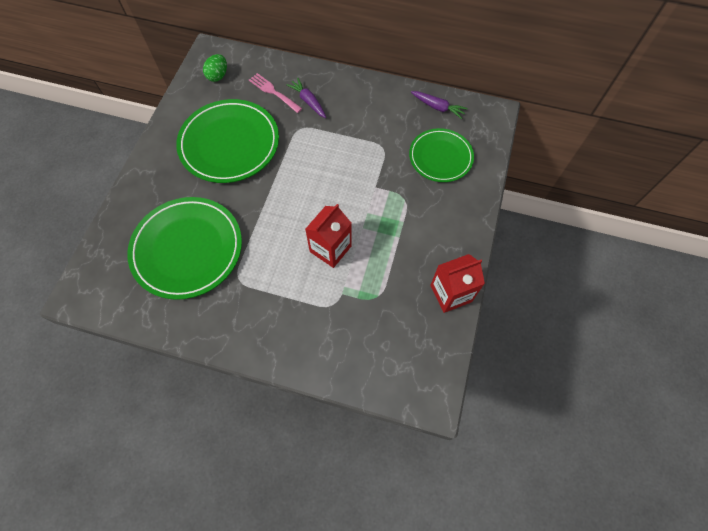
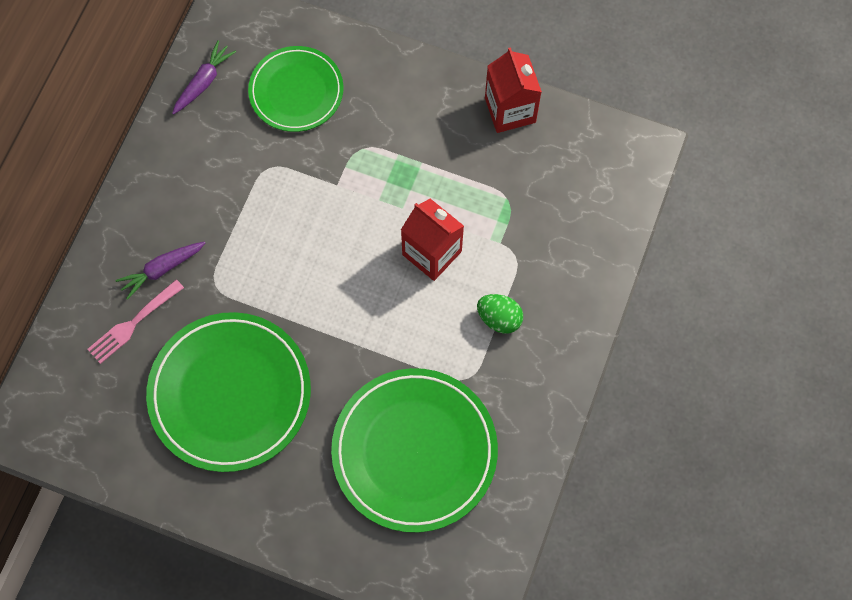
camera: 85 degrees left, 5 degrees up
(218, 76) = (81, 415): green egg -> green egg (499, 318)

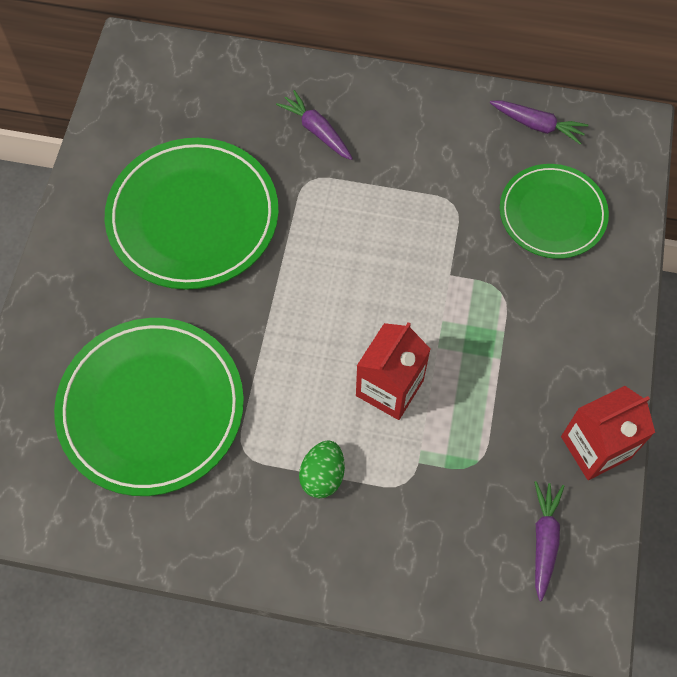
camera: 80 degrees right, 5 degrees down
(133, 323) = (254, 118): pink fork -> none
(577, 164) = (544, 539): none -> purple carrot

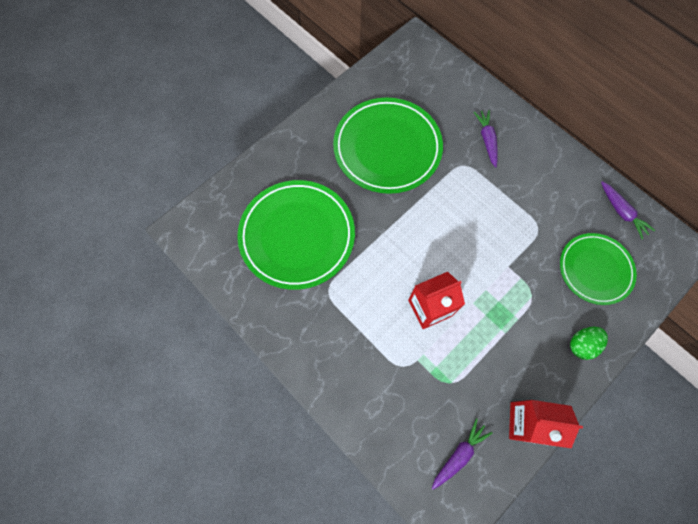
camera: 35 degrees right, 5 degrees up
(322, 476) = (360, 331): green egg -> green egg (582, 344)

